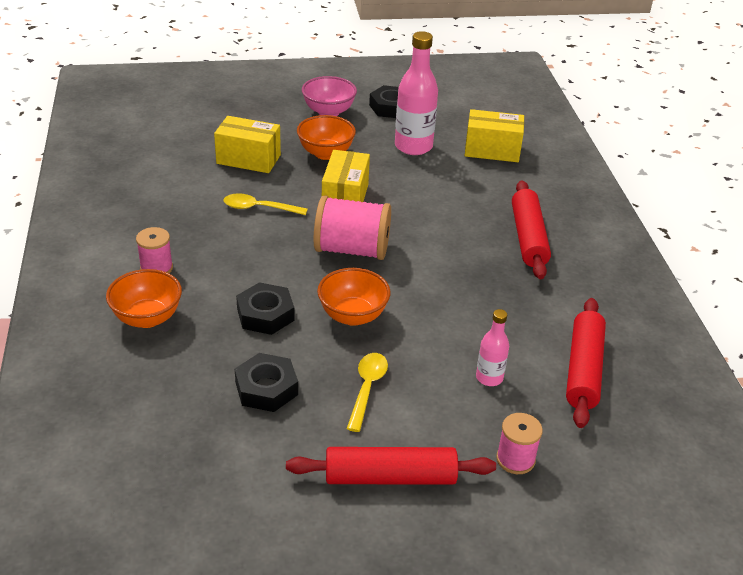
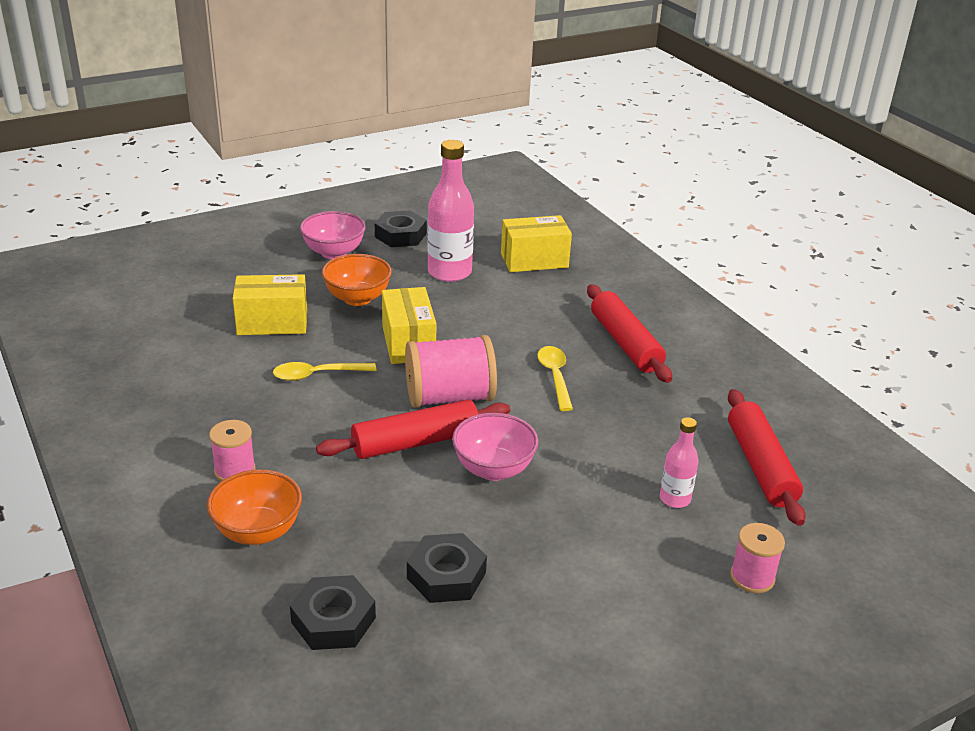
camera: 20 degrees left, 5 degrees down
(265, 314) = (395, 492): black nut -> black nut (333, 620)
(353, 316) = (493, 469): orange bowl -> pink bowl
(367, 388) = (556, 545): yellow spoon -> yellow spoon (555, 377)
(390, 477) = (638, 634): red rolling pin -> red rolling pin (415, 442)

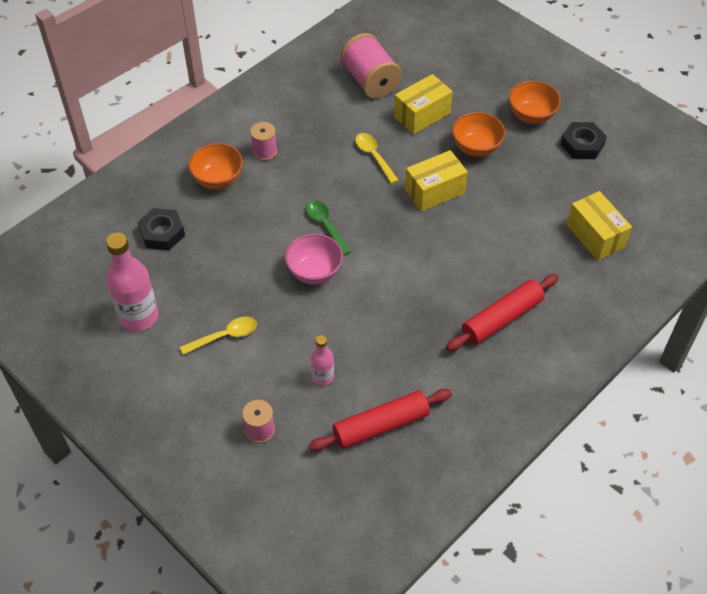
camera: 75 degrees right, 20 degrees up
(272, 322) = (422, 115): yellow box -> yellow box turned 75 degrees clockwise
(334, 253) = (531, 116): pink bowl -> orange bowl
(415, 442) = (325, 225): red rolling pin -> green spoon
(446, 575) = (211, 272): black nut -> none
(449, 272) = (543, 188): pink bottle -> pink bottle (139, 316)
(449, 397) = (381, 230): pink spool -> pink spool (370, 81)
(555, 377) = (434, 283): yellow spoon -> yellow spoon (224, 336)

